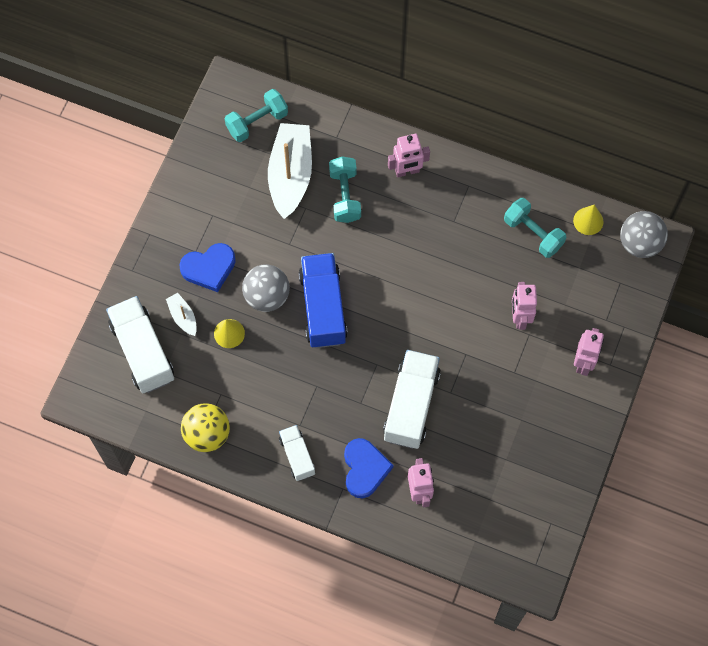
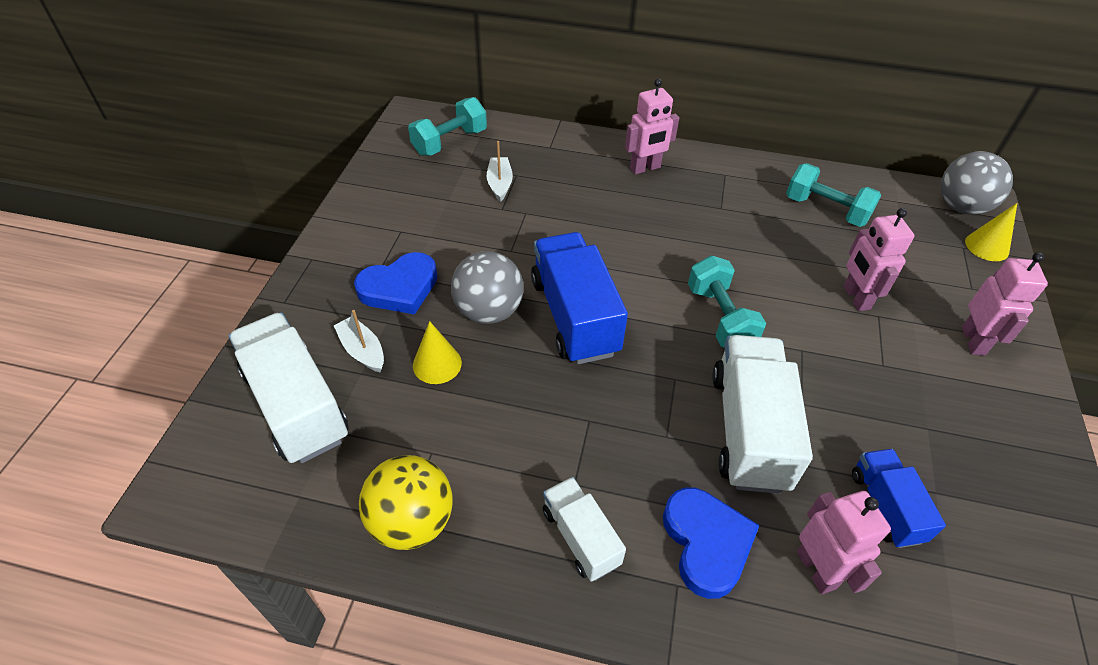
camera: 10 degrees left, 20 degrees down
(290, 175) = (500, 184): white boat -> white boat, size x0.46
(345, 196) = (574, 196): turquoise dumbbell -> turquoise dumbbell (720, 318)
(472, 463) = (885, 506): none -> blue truck
(588, 221) = (886, 192): yellow cone -> yellow cone (987, 246)

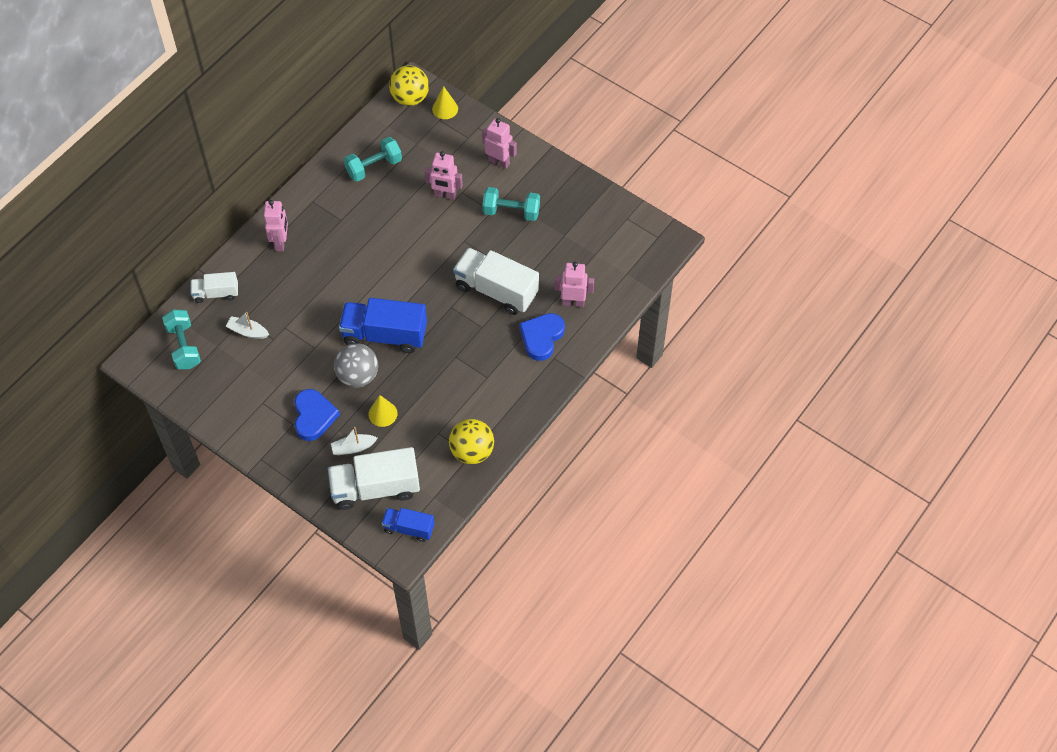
camera: 65 degrees left, 10 degrees up
(580, 537) = (514, 385): white truck -> white truck (216, 293)
(706, 543) = (541, 337): blue heart -> blue heart turned 75 degrees counterclockwise
(720, 318) = (423, 266): turquoise dumbbell -> turquoise dumbbell (511, 212)
(885, 506) = (560, 259): blue truck -> blue truck (408, 528)
(961, 207) = (410, 98): grey ball -> yellow ball

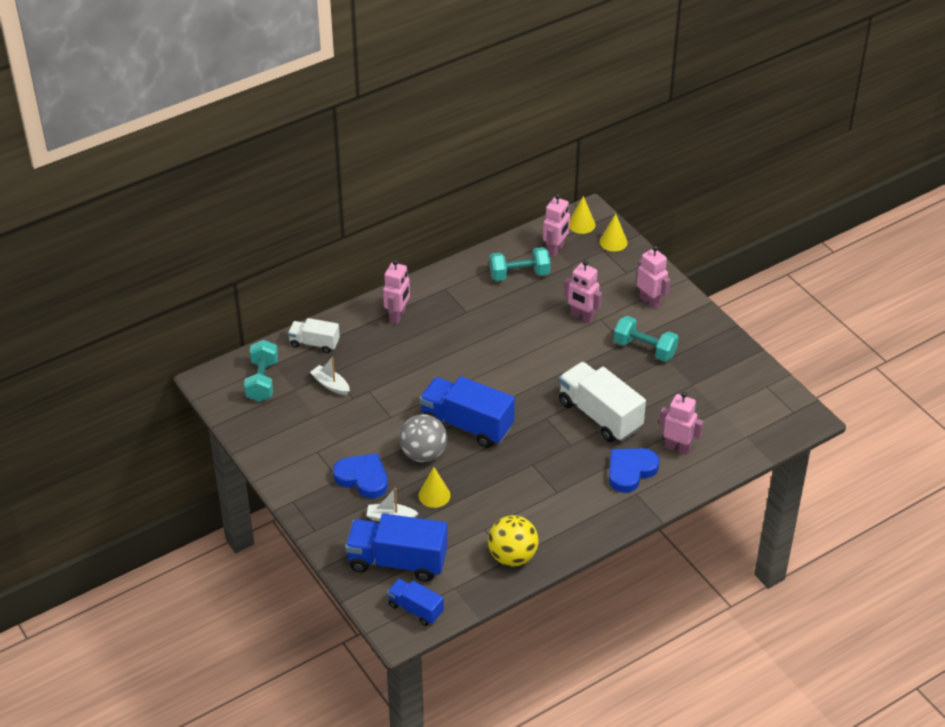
camera: 20 degrees right, 15 degrees down
(314, 416) = (363, 478): blue heart -> blue heart turned 75 degrees counterclockwise
(375, 488) = (397, 561): white truck -> blue truck
(397, 132) = (555, 250): none -> pink robot
(410, 98) = (581, 224): yellow ball -> yellow cone

